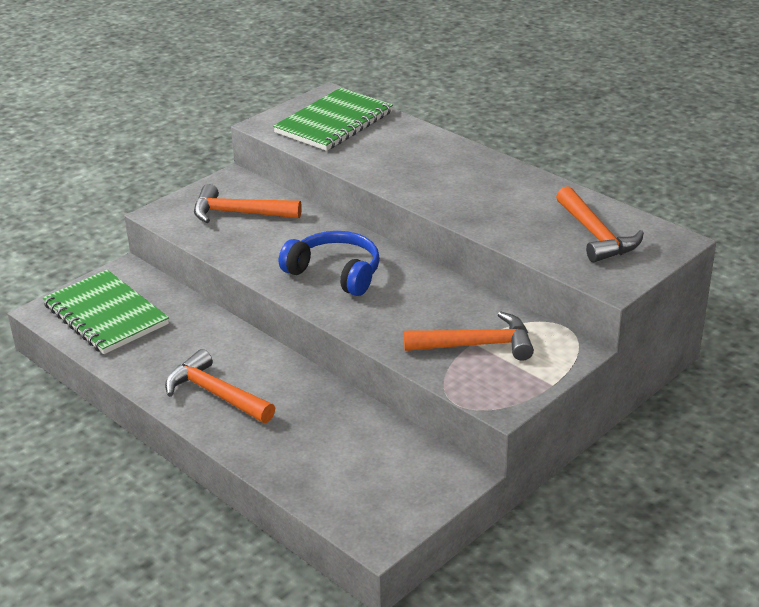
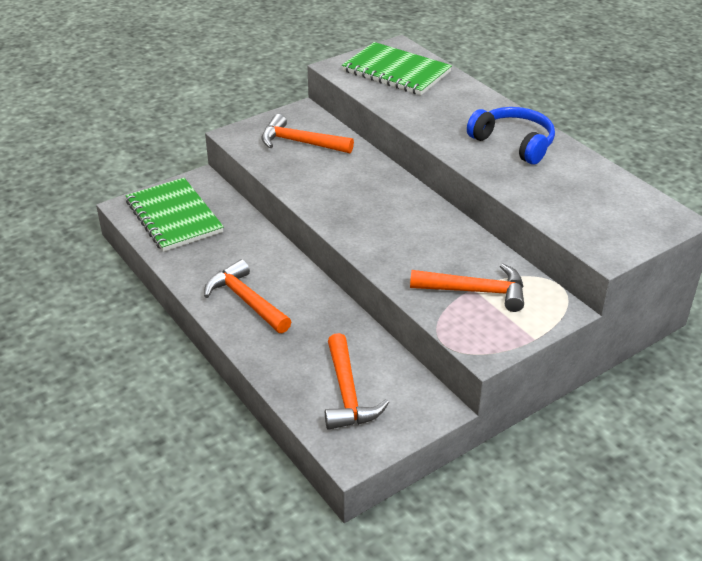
camera: 10 degrees right, 5 degrees up
(334, 122) = (396, 72): green notebook -> green notebook turned 75 degrees clockwise
(335, 273) = (368, 207): blue headphones -> blue headphones (514, 143)
(596, 235) = (603, 204): orange hammer -> orange hammer (347, 393)

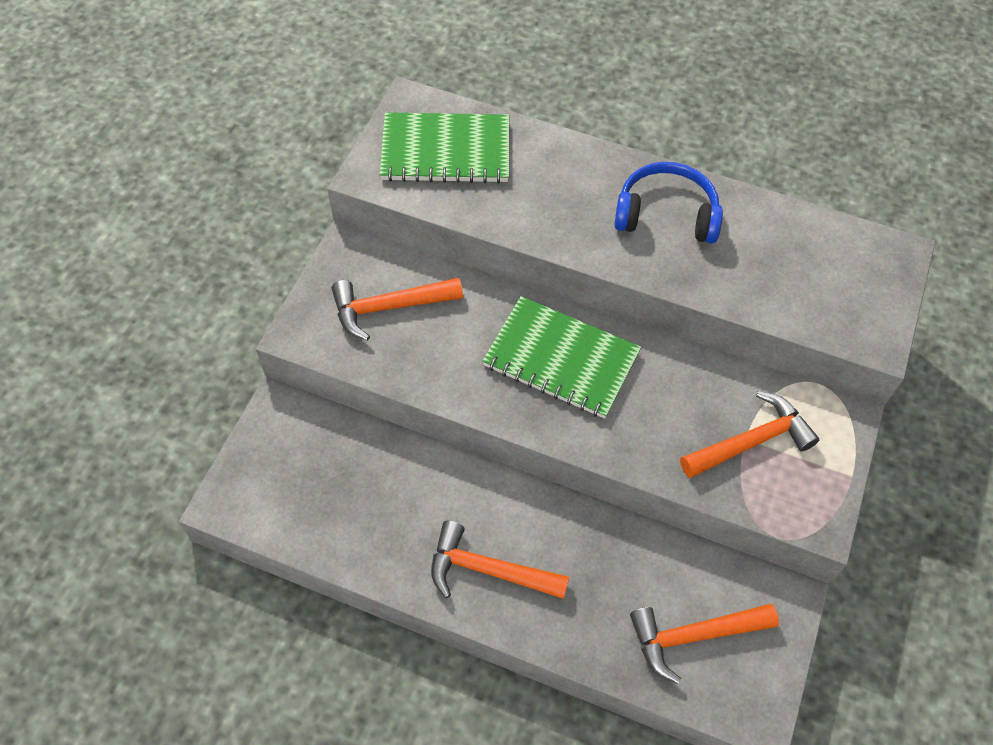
camera: 35 degrees left, 20 degrees up
(174, 217) = (297, 488): green notebook -> green notebook (561, 359)
(347, 393) = (693, 636): orange hammer -> orange hammer turned 120 degrees clockwise

